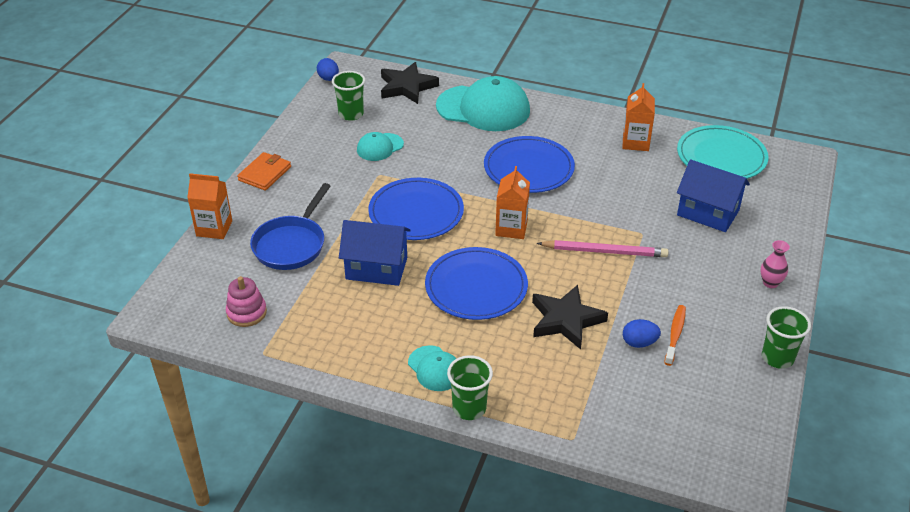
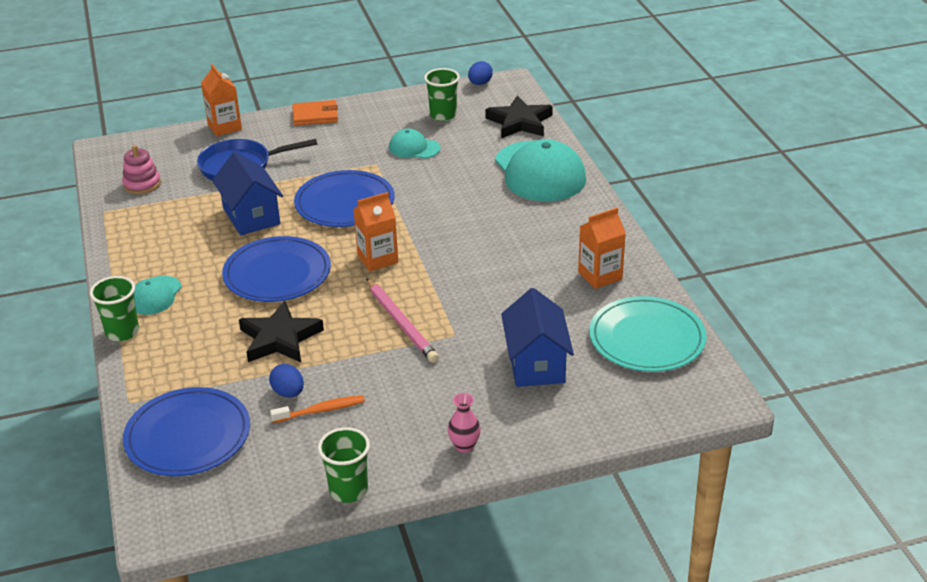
camera: 55 degrees right, 5 degrees down
(528, 168) = (478, 232): blue plate -> blue plate (188, 436)

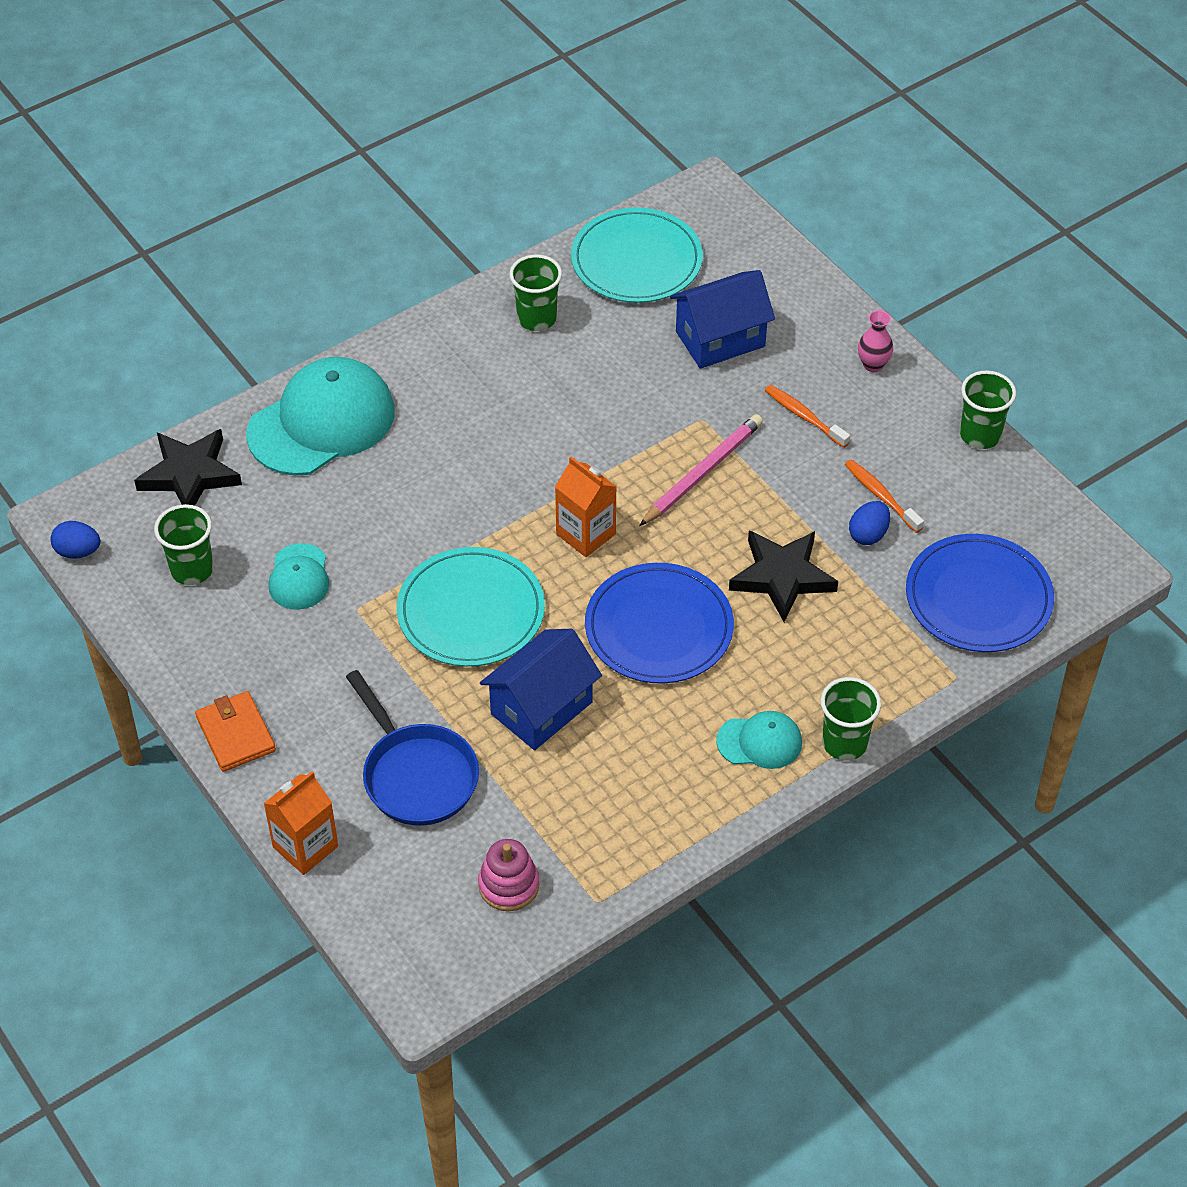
camera: 110 degrees left, 15 degrees up
(344, 203) = (471, 611): blue plate -> turquoise plate
(428, 389) = (804, 416): none -> orange toothbrush
(600, 276) = (537, 318): orange carton -> green cup

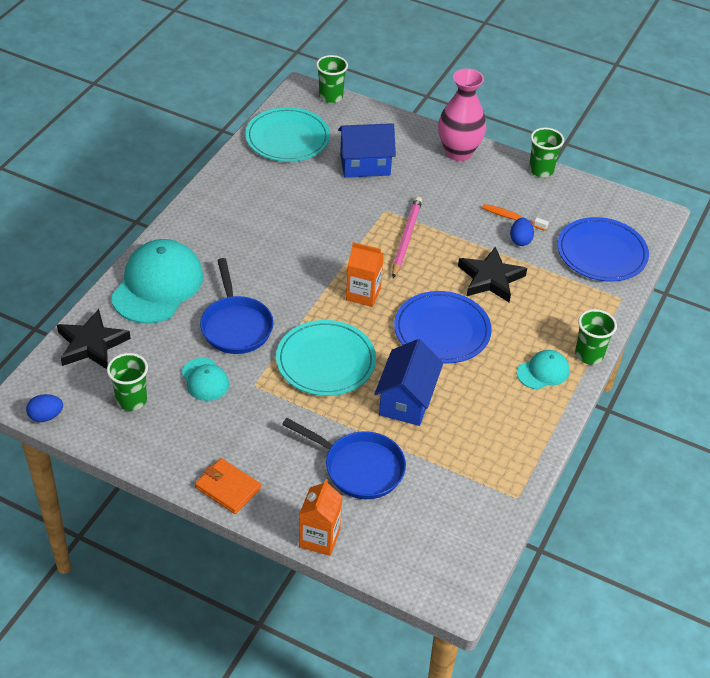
camera: 30 degrees left, 5 degrees down
(386, 517) = (236, 326): none -> blue pan
(508, 885) = (459, 509): pink stacking toy -> none
(537, 318) = (251, 186): green cup -> green cup (331, 97)
(720, 339) = (365, 165): blue house -> blue house turned 45 degrees clockwise
(804, 416) = (440, 190): orange toothbrush -> none
(873, 365) = (458, 152): pink vase -> pink vase, size x2.18

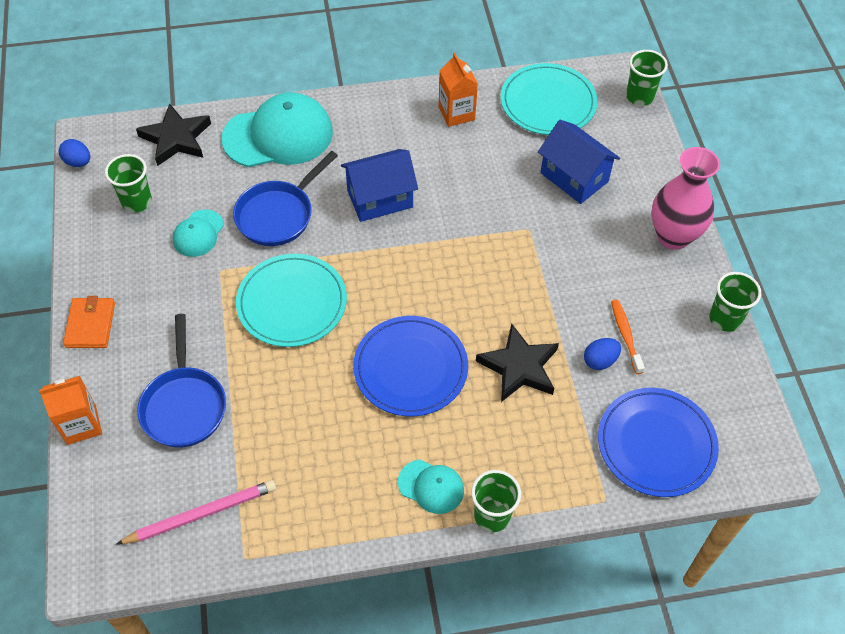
camera: 55 degrees right, 10 degrees up
(363, 294) = (401, 279): orange carton -> orange carton (456, 113)
(406, 238) = (507, 267): pink pencil -> pink pencil (201, 514)
(406, 400) = (295, 393): blue house -> blue house (380, 199)

